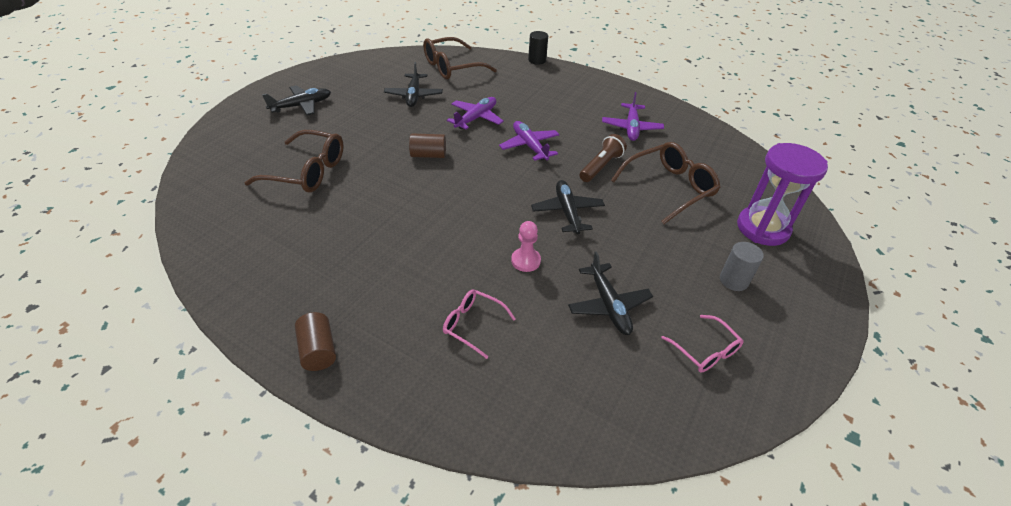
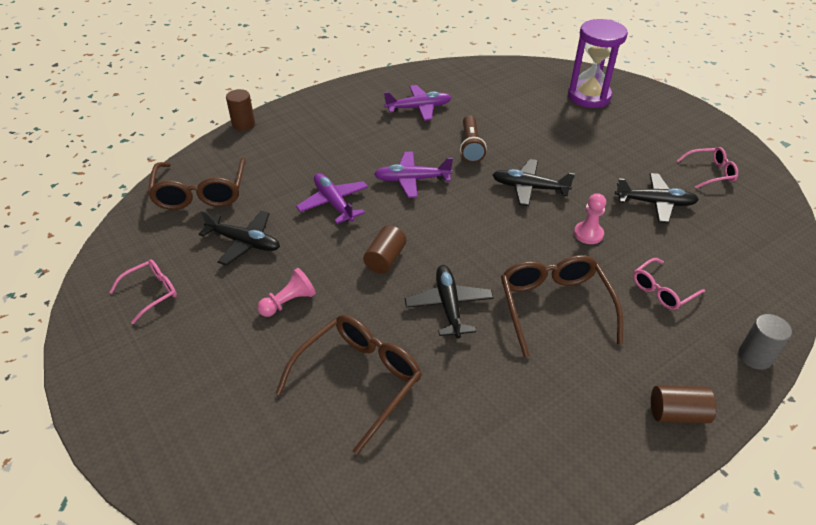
camera: 65 degrees left, 0 degrees up
(301, 106) = (183, 364): black plane -> black plane (449, 305)
(354, 79) = (152, 292): none -> pink glasses
(366, 127) = (289, 302): none -> pink pawn
(537, 60) = (243, 124): black cylinder -> brown cylinder
(601, 166) = (471, 146): brown flashlight -> brown flashlight turned 150 degrees counterclockwise
(631, 128) = (419, 108): purple plane -> purple plane turned 45 degrees counterclockwise
(669, 188) = (520, 120): brown glasses -> brown glasses (554, 306)
(733, 280) = (642, 132): grey cylinder -> grey cylinder (755, 356)

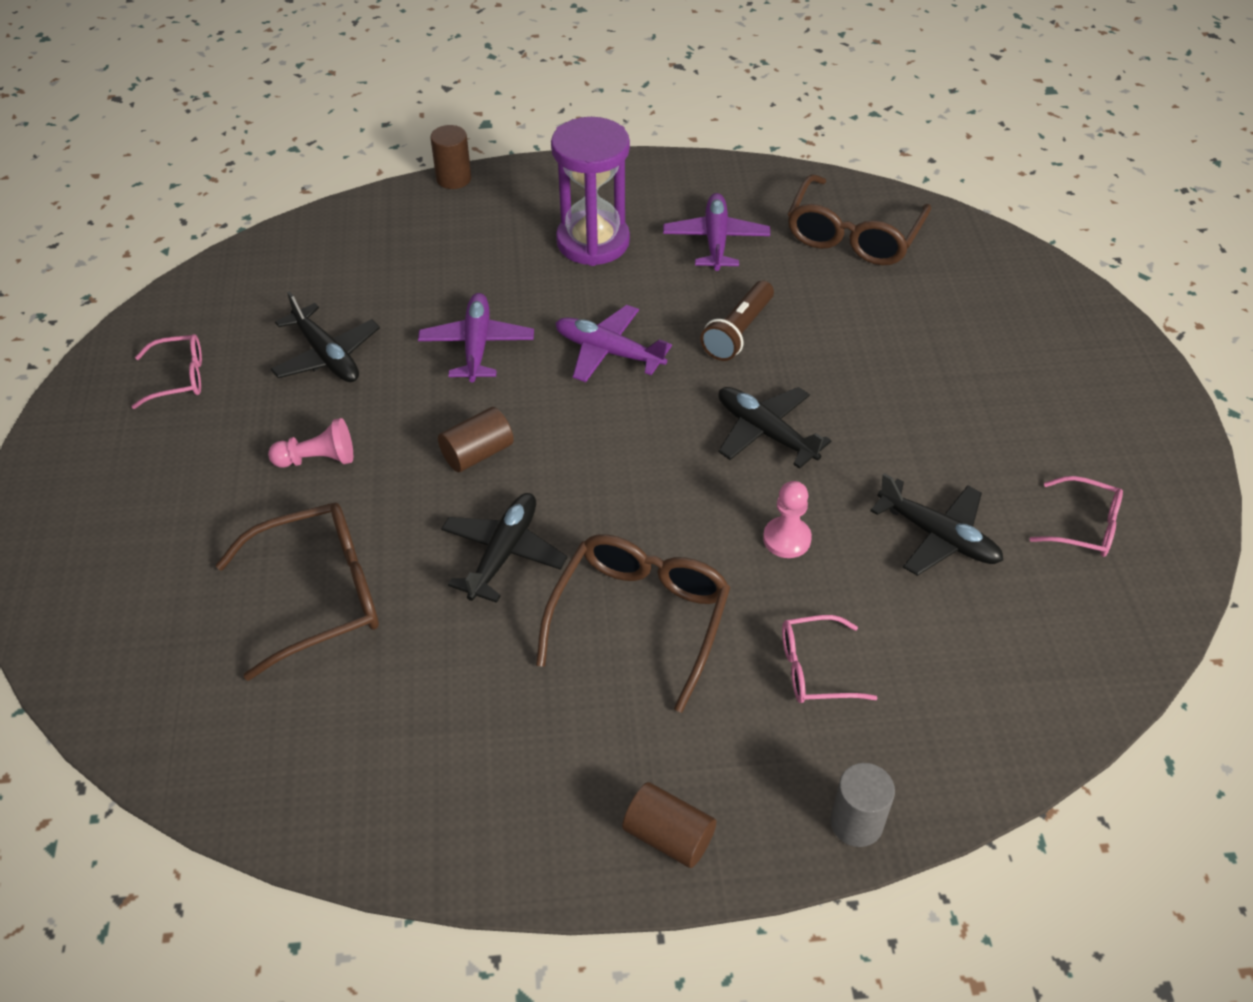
camera: 30 degrees right, 5 degrees up
(201, 193) = (327, 264): brown glasses -> brown glasses (853, 235)
(419, 108) = (716, 240): purple plane -> purple plane turned 105 degrees counterclockwise
(589, 96) = (1007, 317): purple hourglass -> purple hourglass (593, 242)

